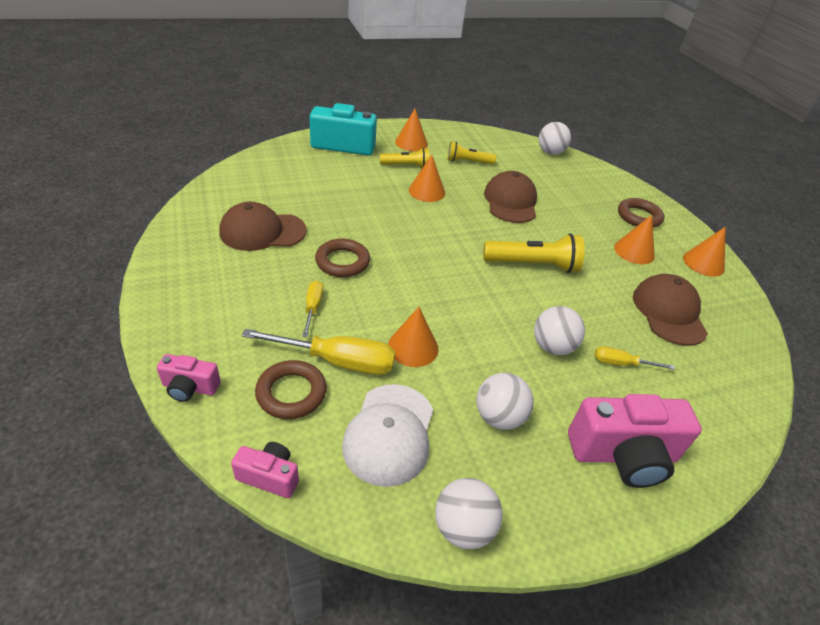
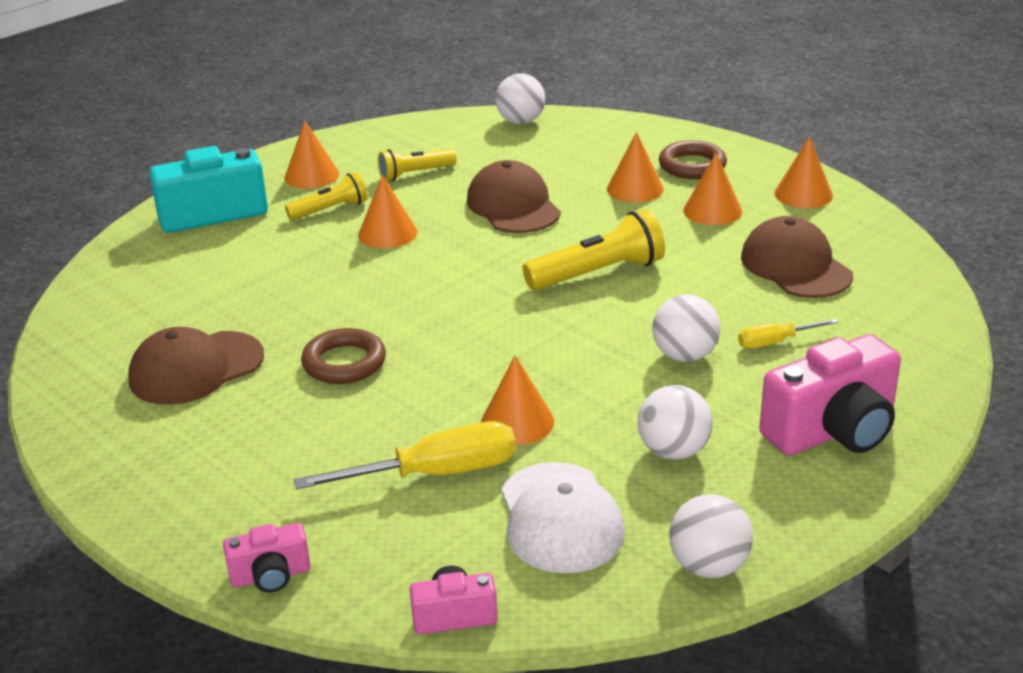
camera: 20 degrees left, 10 degrees down
(291, 393) = (406, 528): brown ring -> none
(313, 308) = (351, 430): yellow screwdriver -> none
(592, 218) = (635, 189): none -> orange cone

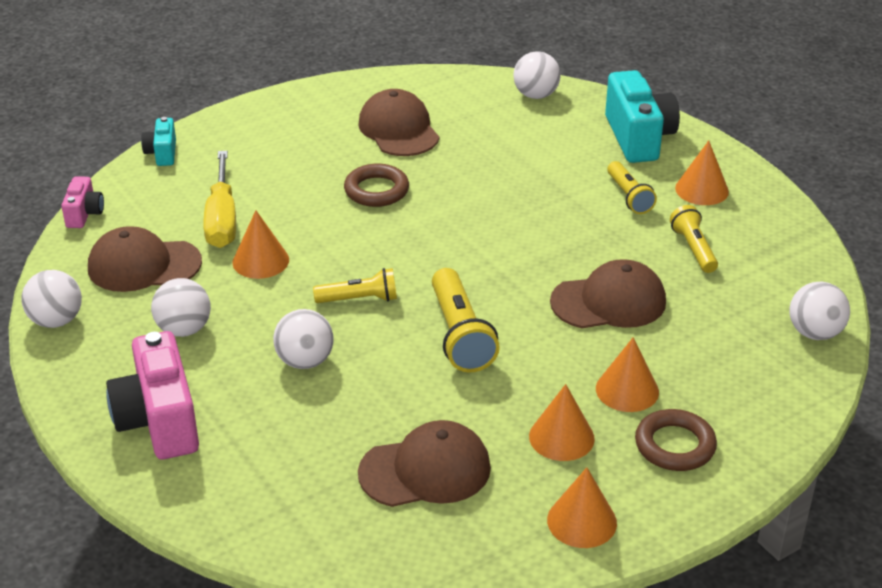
camera: 100 degrees right, 5 degrees up
(112, 282) = (536, 95): none -> white ball
(271, 576) = (162, 153): pink camera -> turquoise camera
(387, 233) = (574, 224): orange cone -> none
(560, 518) = (144, 265): white cap -> brown cap
(564, 340) = (359, 299): none -> yellow flashlight
(775, 342) = (299, 421): yellow screwdriver -> none

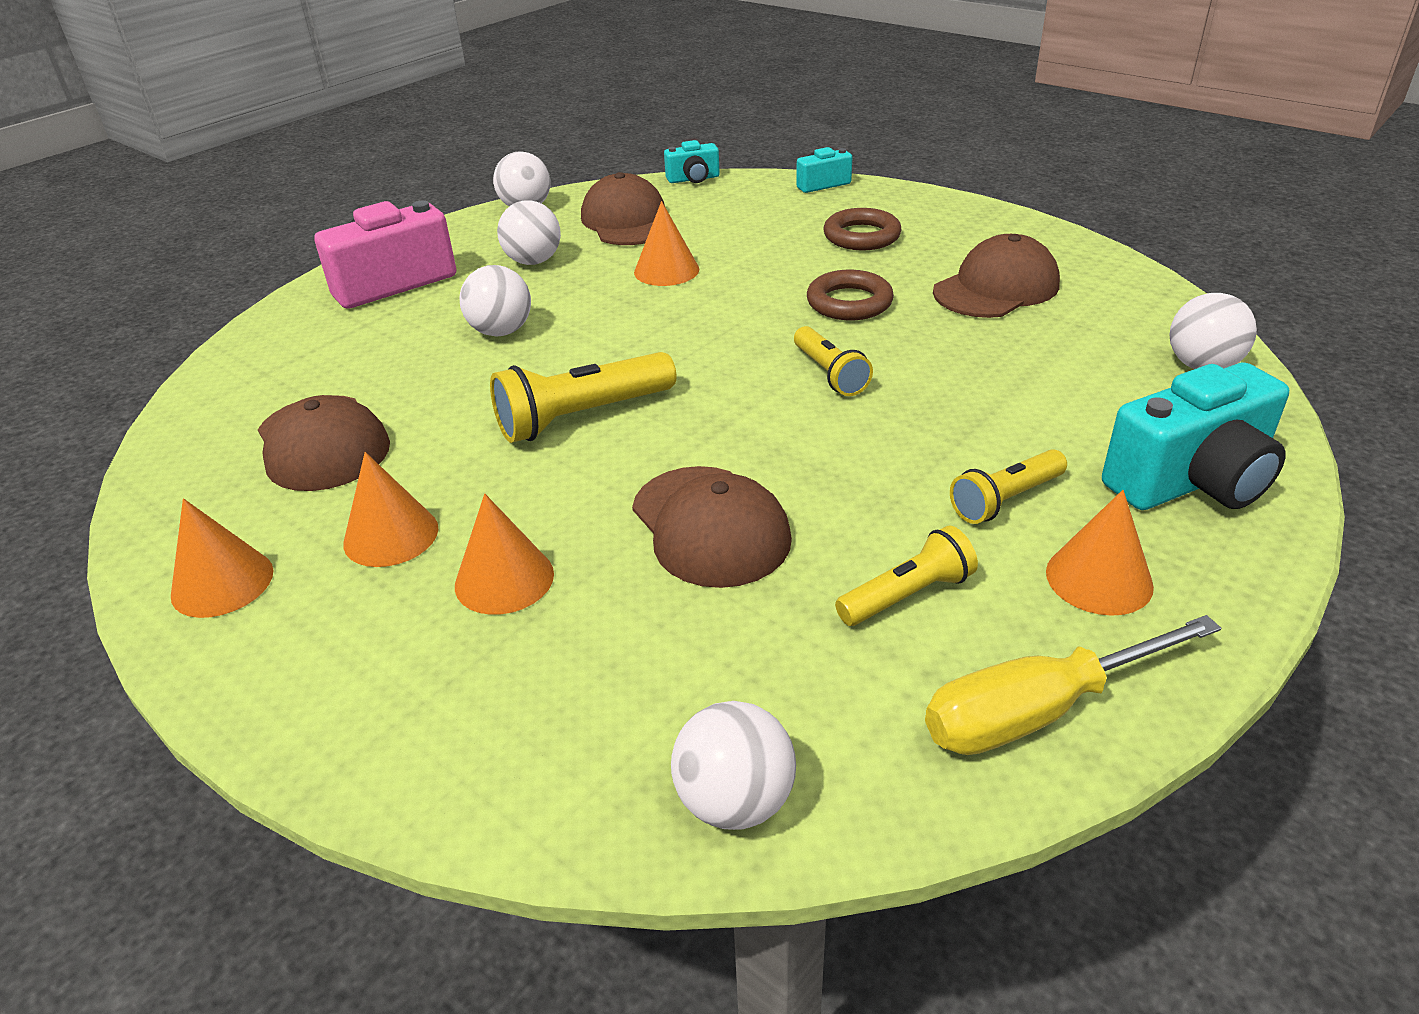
camera: 75 degrees right, 0 degrees up
(84, 214) = (693, 179): pink camera -> turquoise camera
(222, 219) = (728, 236): yellow screwdriver -> yellow screwdriver (1038, 711)
(359, 299) = (625, 338): yellow flashlight -> yellow flashlight (829, 374)
(675, 445) = (382, 650): brown ring -> brown ring (861, 236)

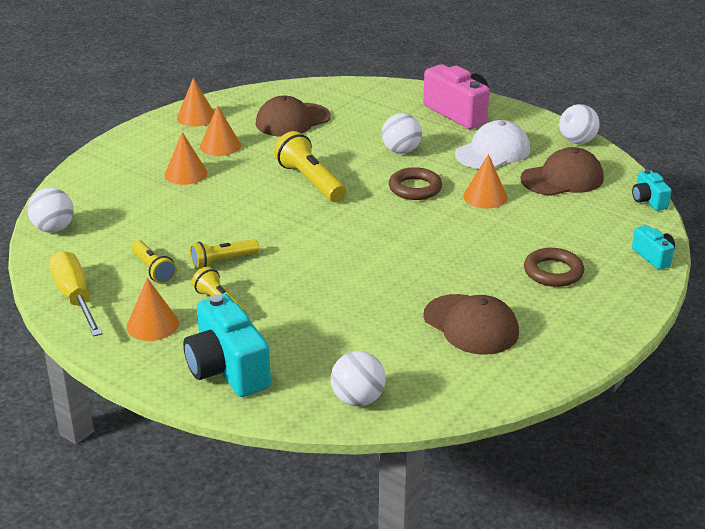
camera: 85 degrees right, 5 degrees down
(533, 261) = (493, 152): white ball -> white cap
(710, 526) = (213, 220): brown cap -> none
(829, 374) = (351, 254): yellow flashlight -> yellow flashlight (223, 261)
(849, 302) = (444, 263): brown ring -> brown ring (415, 188)

